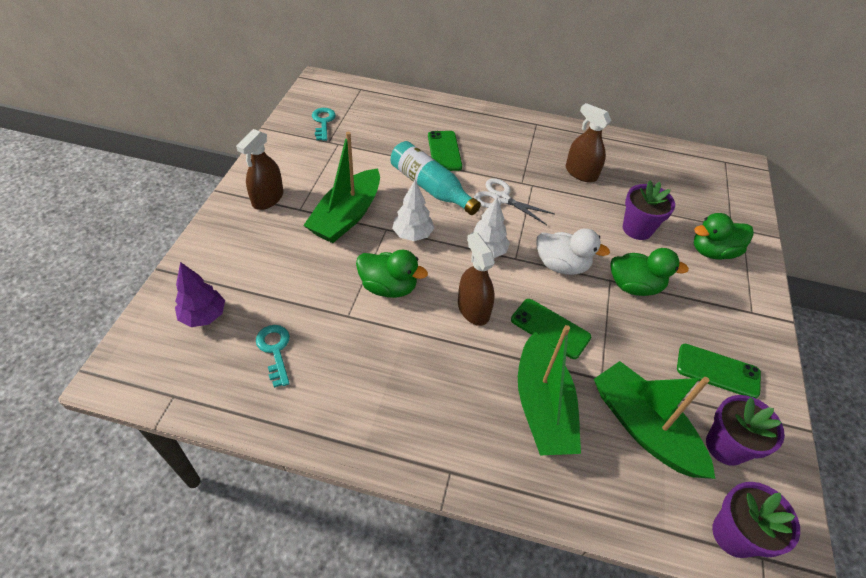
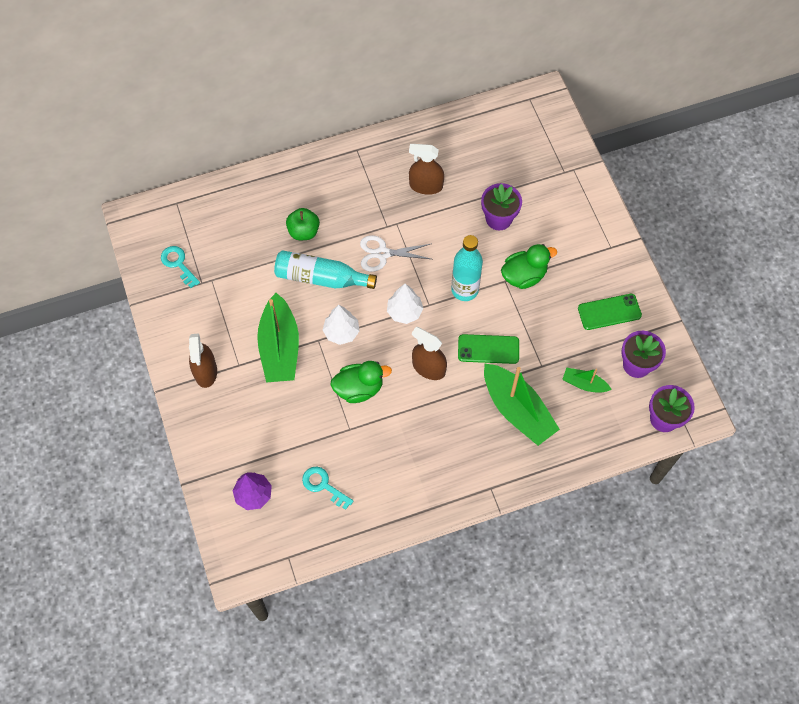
camera: 30 degrees left, 15 degrees up
(444, 151) = (303, 231): green phone -> green apple
(561, 265) = (464, 290): white duck -> turquoise bottle
(643, 427) = (584, 384): green boat -> green boat, size x0.50
(712, 251) = (561, 206): green duck -> none

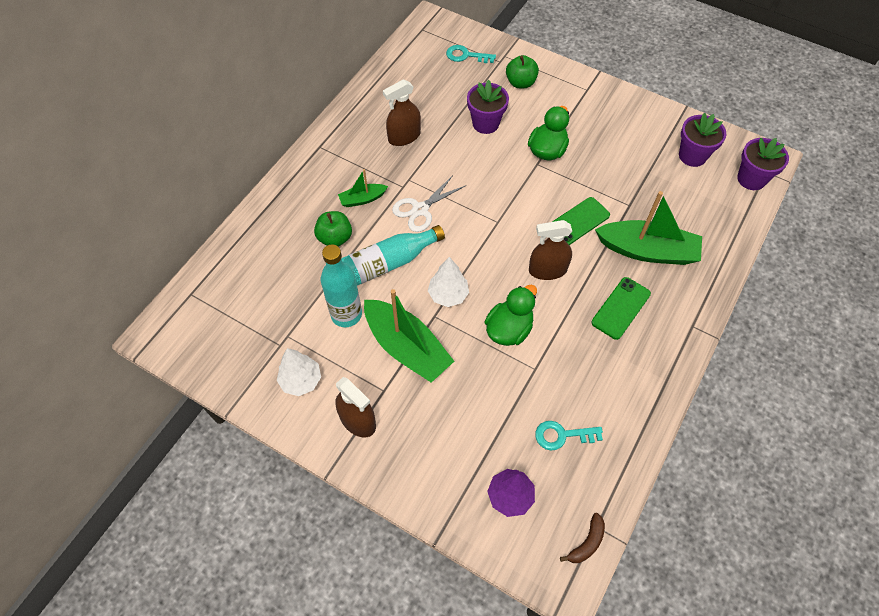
camera: 40 degrees left, 5 degrees down
(178, 264) = (241, 345): turquoise key -> turquoise key (466, 55)
(272, 561) = (587, 543): none -> brown banana
(404, 312) = (484, 241): white tree -> white tree (301, 380)
(464, 290) = (514, 191): turquoise bottle -> turquoise bottle (346, 314)
(562, 203) = (520, 83): none -> green apple
(584, 384) = (673, 195): green boat -> green boat (362, 199)
(609, 312) = (634, 133): green phone -> green phone (621, 308)

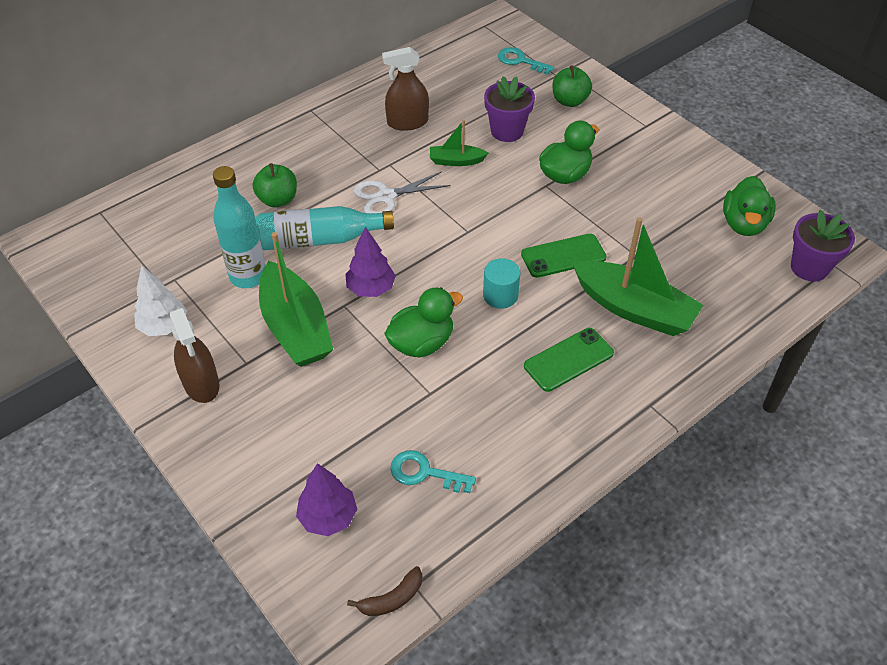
camera: 20 degrees right, 10 degrees down
(362, 199) = (328, 170): green boat -> green boat (456, 161)
(448, 295) = (371, 289): white tree -> purple tree
(547, 270) = (500, 295): brown spray bottle -> turquoise cylinder
(692, 156) = (743, 224): purple flower pot -> green duck

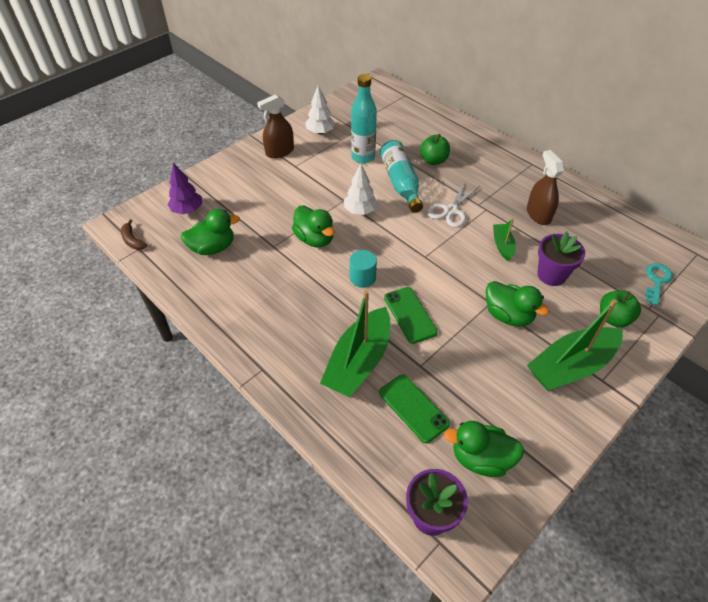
camera: 85 degrees right, 0 degrees up
(295, 327) = (323, 182): green boat -> green boat (571, 366)
(371, 289) = (360, 211): purple tree -> white tree
(386, 196) = (451, 210): white scissors -> white scissors turned 120 degrees counterclockwise
(424, 473) = (213, 248): turquoise key -> green duck
(568, 360) = (304, 318): green phone -> green phone (413, 408)

